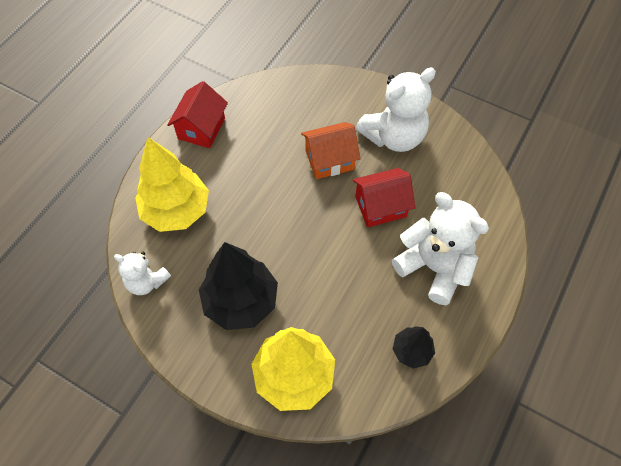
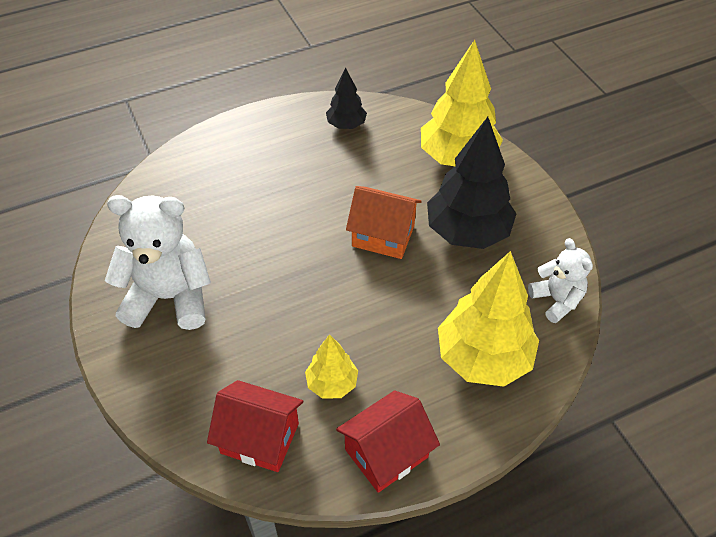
camera: 145 degrees left, 10 degrees down
(257, 145) = (332, 383): none -> yellow tree
(329, 160) = (265, 314): orange house -> orange house (383, 236)
(380, 206) = (260, 237): red house -> red house (259, 438)
(434, 267) = (266, 165): white teddy bear -> none

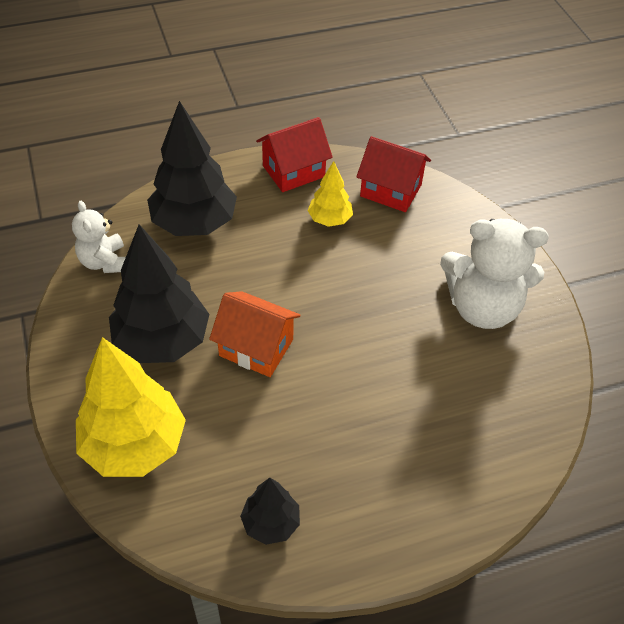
camera: 175 degrees left, 0 degrees up
(483, 358) = (194, 223): yellow tree -> black tree

